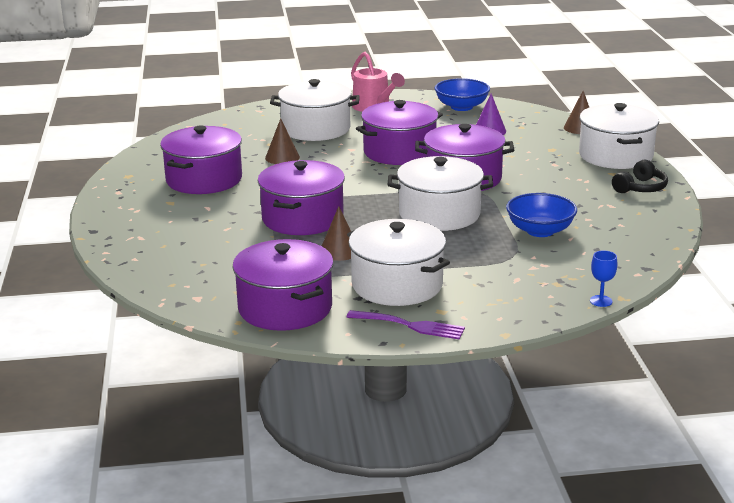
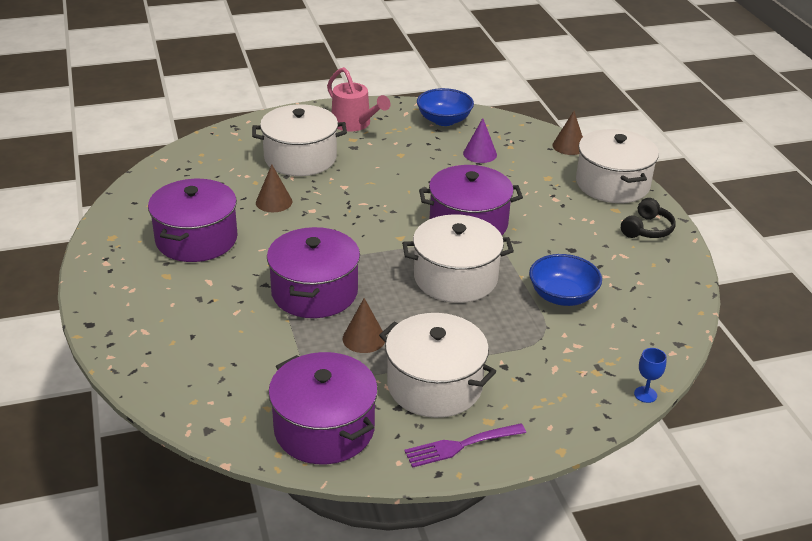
camera: 10 degrees left, 10 degrees up
(399, 152) = (395, 188): purple pot -> none
(410, 325) = (461, 445): purple fork -> purple fork turned 150 degrees clockwise

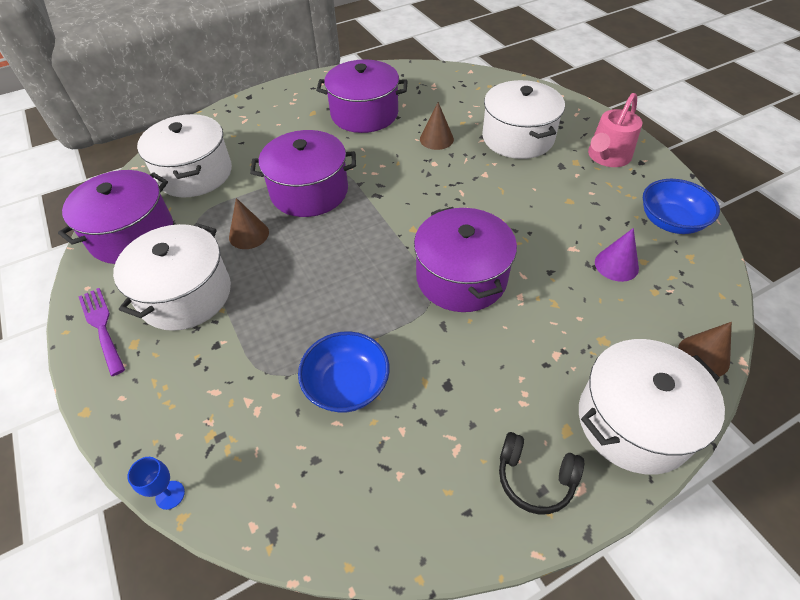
camera: 80 degrees right, 15 degrees up
(455, 278) = (357, 282): white pot -> white pot (194, 173)

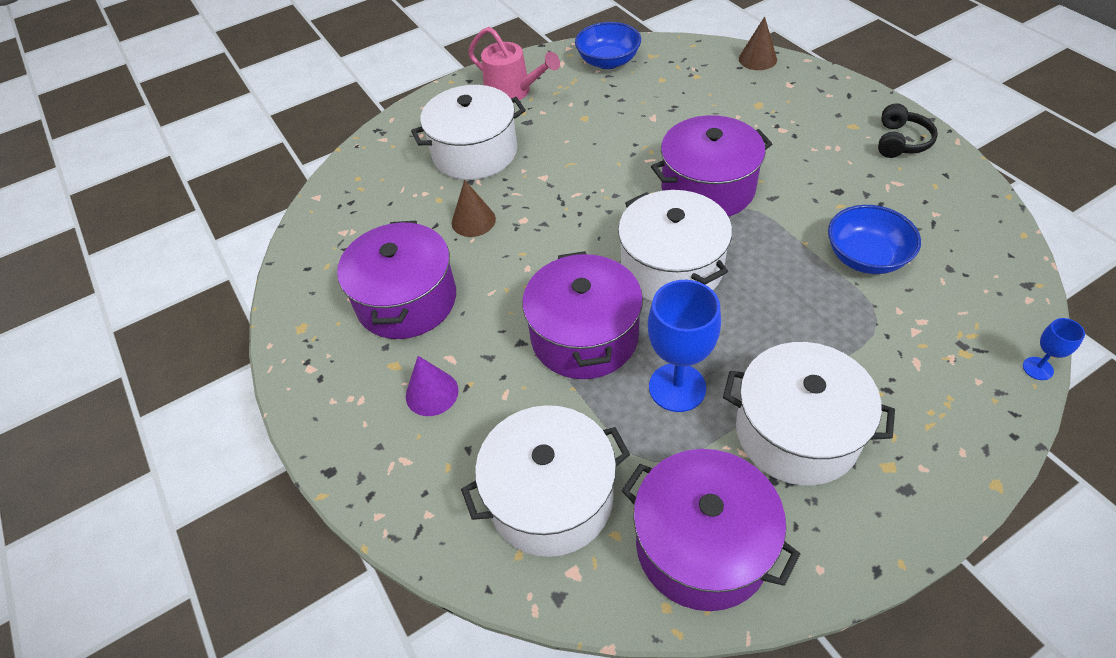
camera: 90 degrees left, 0 degrees up
(102, 327) = (878, 516): purple fork -> none
(249, 234) = (677, 387): brown cone -> blue goblet
(616, 265) = (669, 94): purple cone -> purple cone (432, 393)
(634, 421) = (830, 94): white pot -> white pot (671, 268)

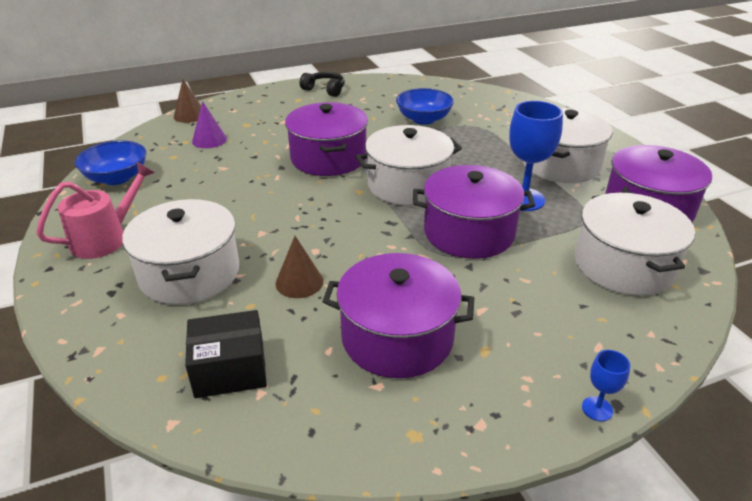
camera: 85 degrees left, 15 degrees down
(366, 209) = (230, 369): none -> black box
(432, 393) = (521, 324): purple cone -> purple cone (209, 140)
(1037, 368) = (518, 96): blue goblet -> blue goblet (597, 409)

